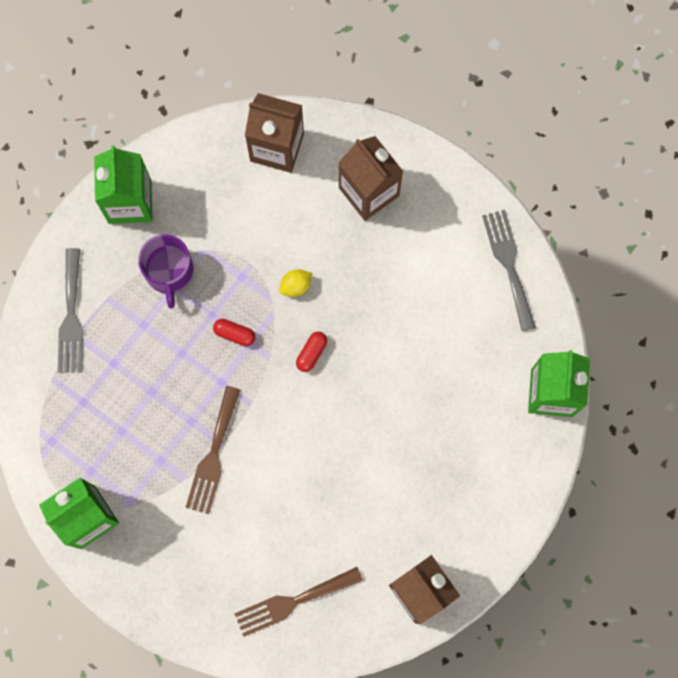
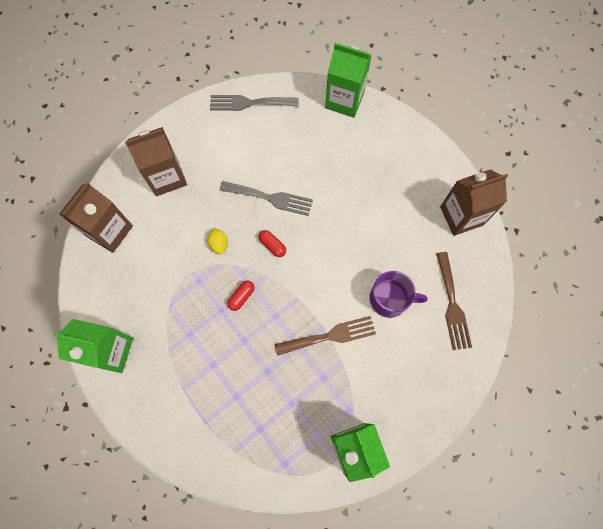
camera: 75 degrees left, 5 degrees down
(71, 317) = (188, 422): grey fork -> grey fork (270, 198)
(169, 272) = (177, 334): purple mug -> purple mug (390, 299)
(213, 455) = (330, 336): brown fork -> brown fork turned 45 degrees counterclockwise

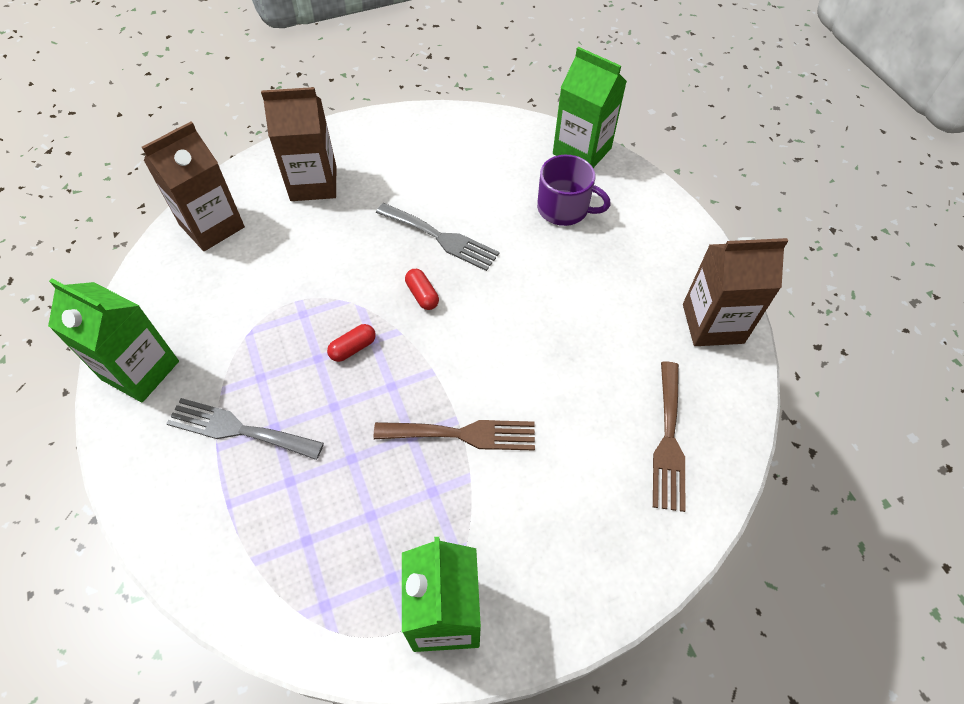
camera: 15 degrees right, 15 degrees down
(219, 244) = (349, 275): yellow lemon -> none
(249, 103) = (454, 128): grey fork -> grey fork (238, 429)
(390, 299) = (572, 407): purple mug -> purple mug (564, 209)

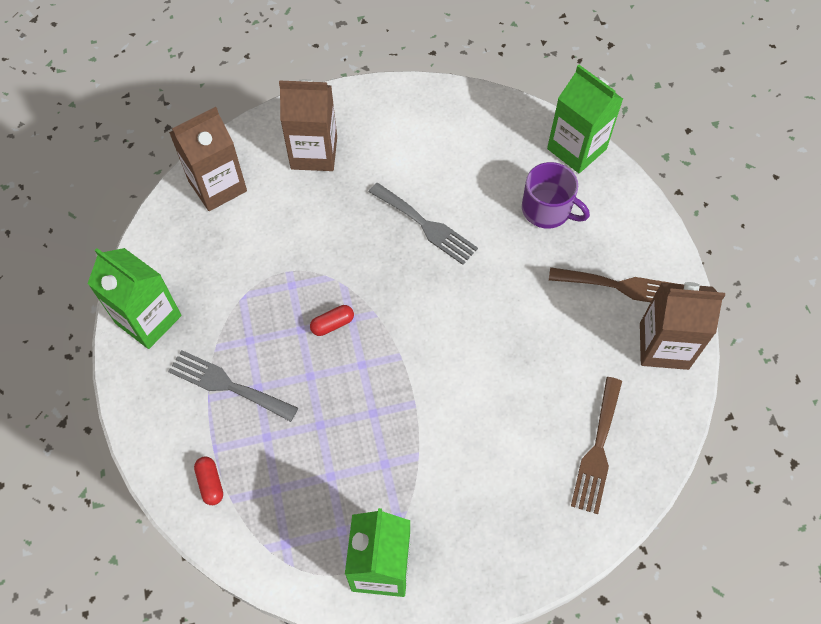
camera: 10 degrees right, 5 degrees up
(422, 295) = (400, 281): red capsule -> red capsule (210, 483)
(463, 434) = (418, 417): brown fork -> brown fork (620, 286)

